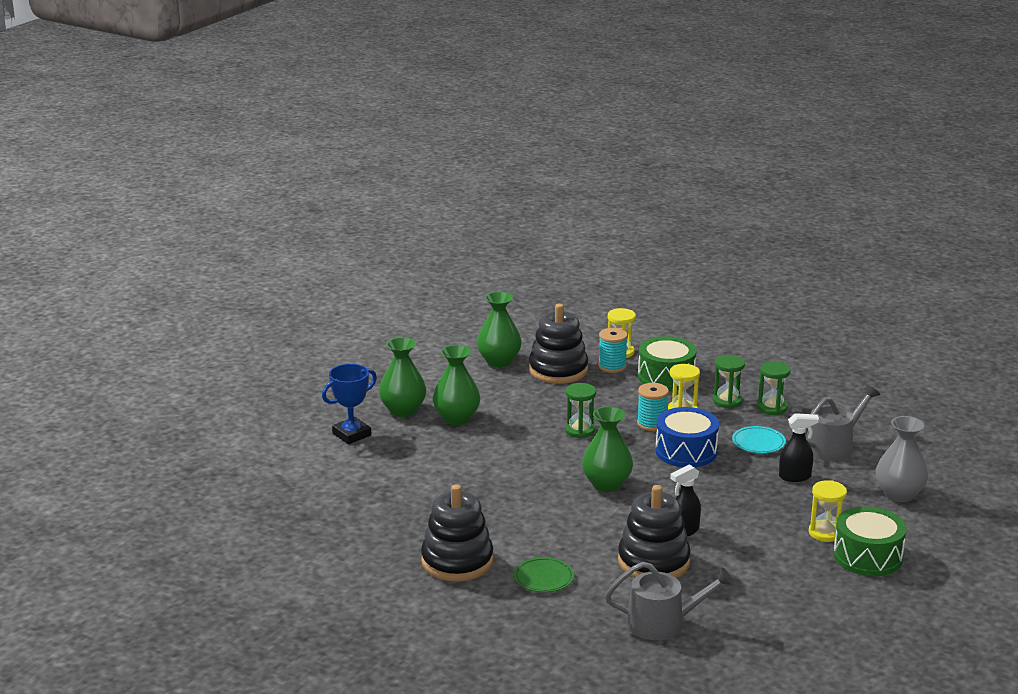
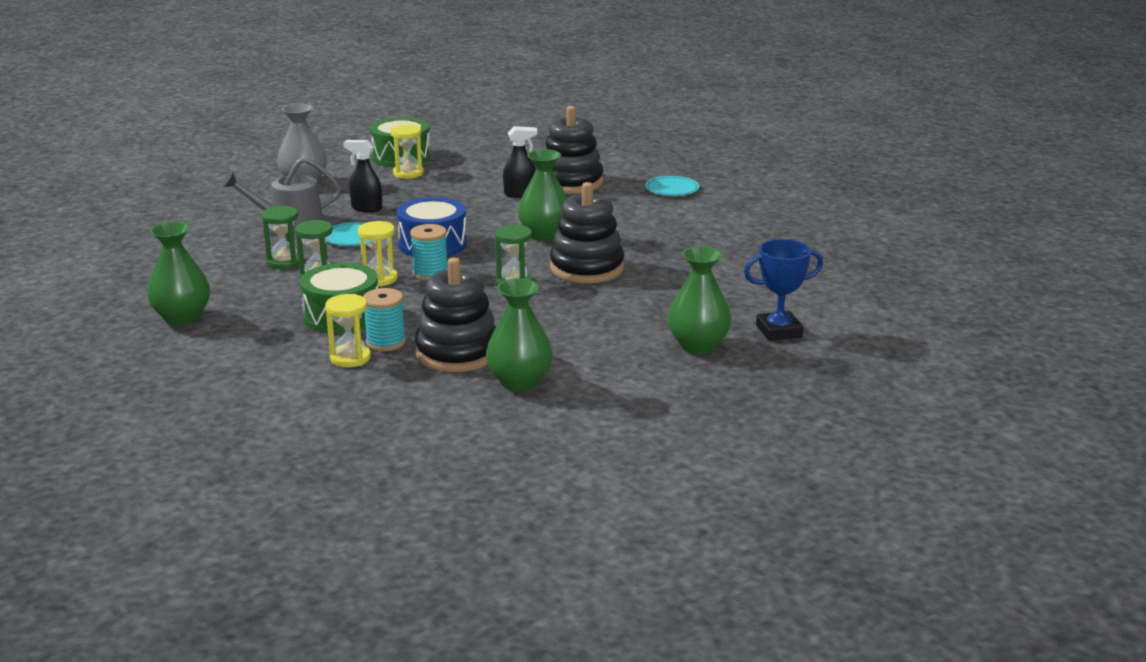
camera: 155 degrees left, 0 degrees up
(456, 418) = (639, 323): green vase -> green vase (182, 317)
(457, 561) = (737, 210): black stacking toy -> black stacking toy (586, 268)
(543, 578) = (672, 189): green plate -> turquoise plate
(663, 623) = (606, 154): grey watering can -> none

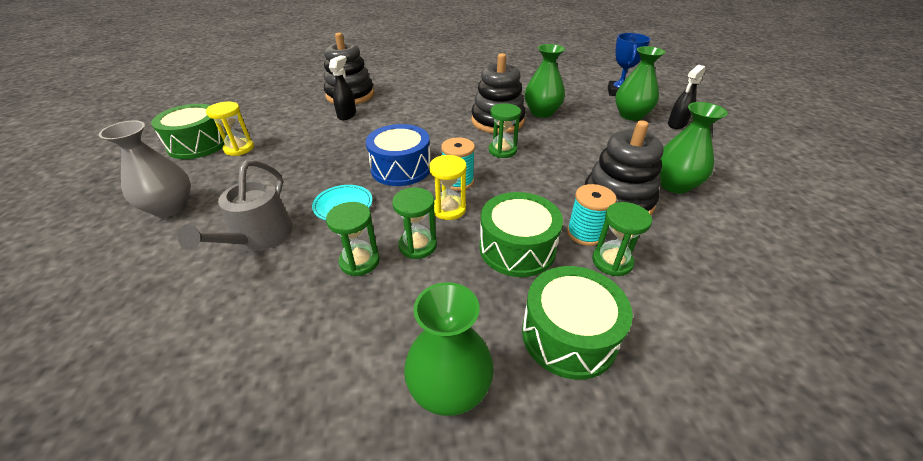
camera: 65 degrees left, 15 degrees up
(249, 349) = (568, 335): none -> green drum
(350, 358) = (612, 261): yellow hourglass -> green hourglass
(366, 208) = (286, 184): black spray bottle -> black spray bottle (677, 124)
(544, 235) = (429, 122): green vase -> green vase (542, 112)
(672, 189) = (401, 72): turquoise plate -> none

